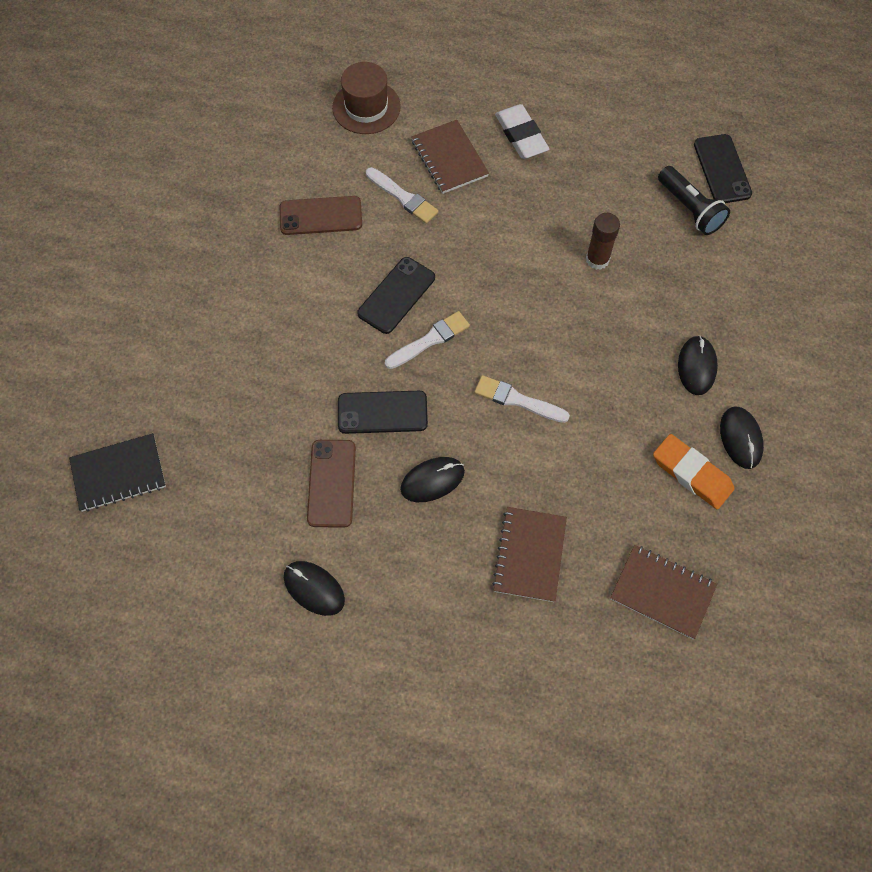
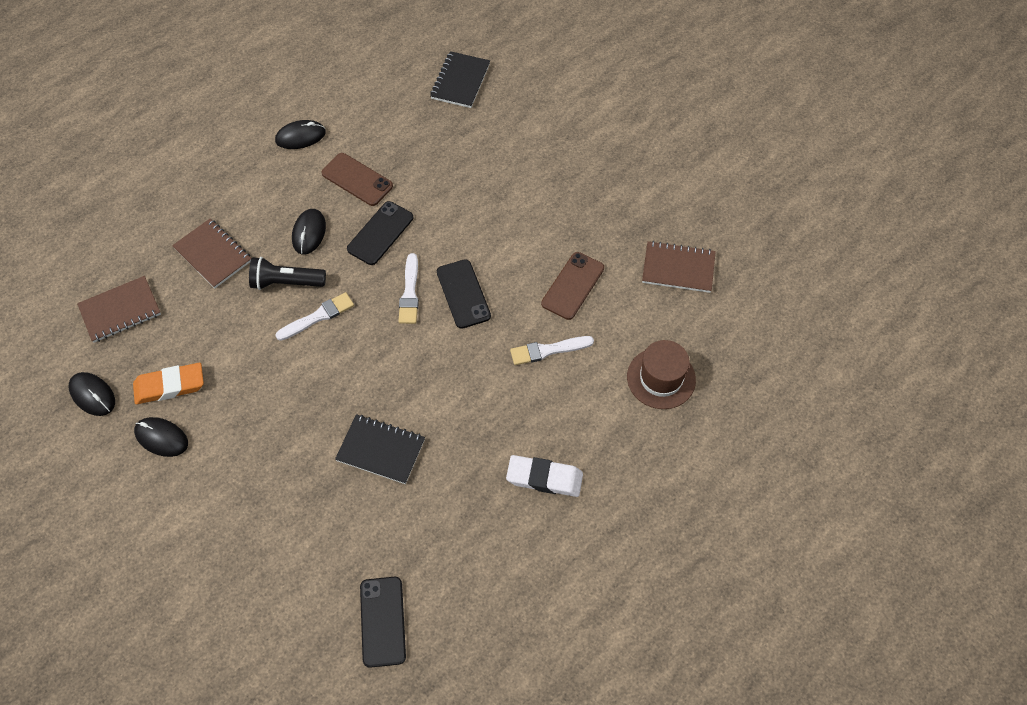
camera: 125 degrees right, 5 degrees down
(449, 158) = (561, 406): brown notebook -> brown notebook (678, 268)
(597, 259) = (381, 450): brown glue stick -> black notebook
(689, 209) = (367, 559): black flashlight -> black flashlight (286, 282)
(697, 366) = (236, 452): black mouse -> black mouse (92, 395)
(722, 169) = (382, 621): black phone -> black phone turned 60 degrees clockwise

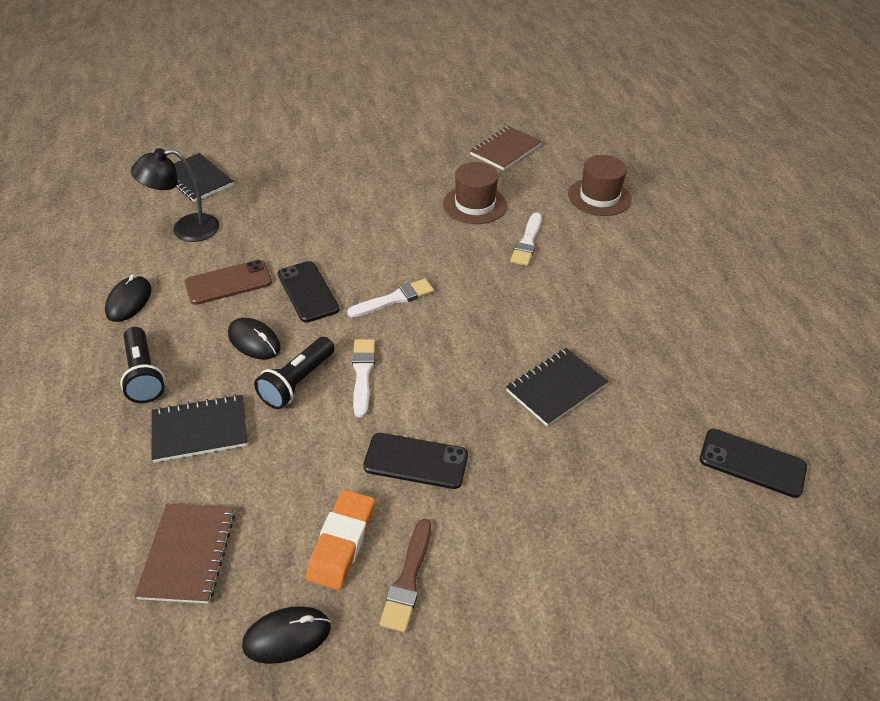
camera: 60 degrees left, 15 degrees down
(161, 438) = (408, 579): black mouse -> brown brush
(213, 254) = (200, 430): brown notebook -> black notebook
(240, 193) = (144, 375): none -> black flashlight
(396, 115) = (185, 229): none -> black lamp
(410, 293) = (394, 299): white brush -> white brush turned 60 degrees counterclockwise
(463, 294) = (426, 267): black phone -> black phone (416, 461)
(544, 478) = (653, 294): white eraser -> none
(573, 286) = (475, 204): brown phone -> brown hat

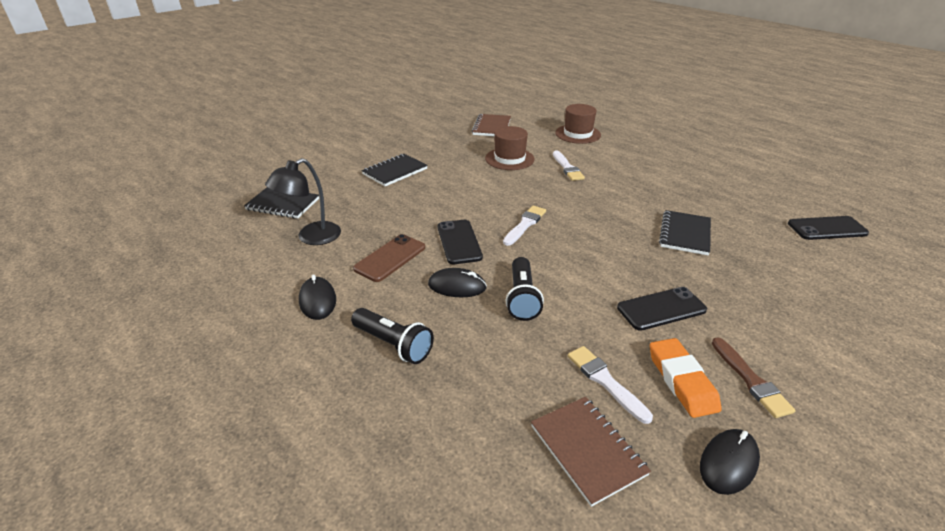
camera: 30 degrees left, 10 degrees down
(200, 430) = (487, 360): black notebook -> black notebook (395, 171)
(308, 292) = (459, 242): black phone -> black phone turned 45 degrees clockwise
(362, 374) = (560, 274): white brush -> white brush (605, 381)

